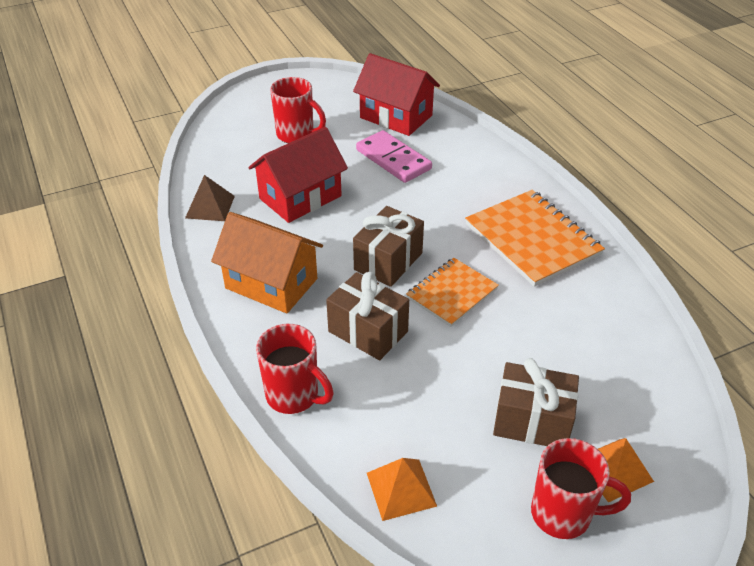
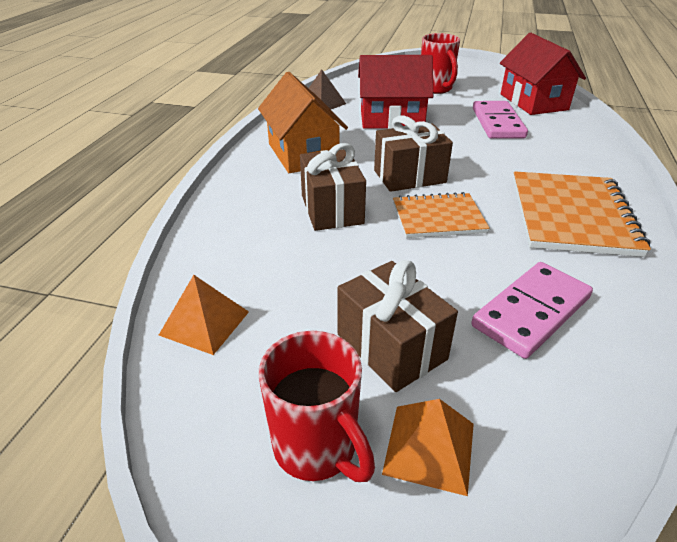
camera: 40 degrees right, 5 degrees down
(294, 396) = (222, 220): red mug -> none
(580, 340) = (531, 312): none -> pink domino

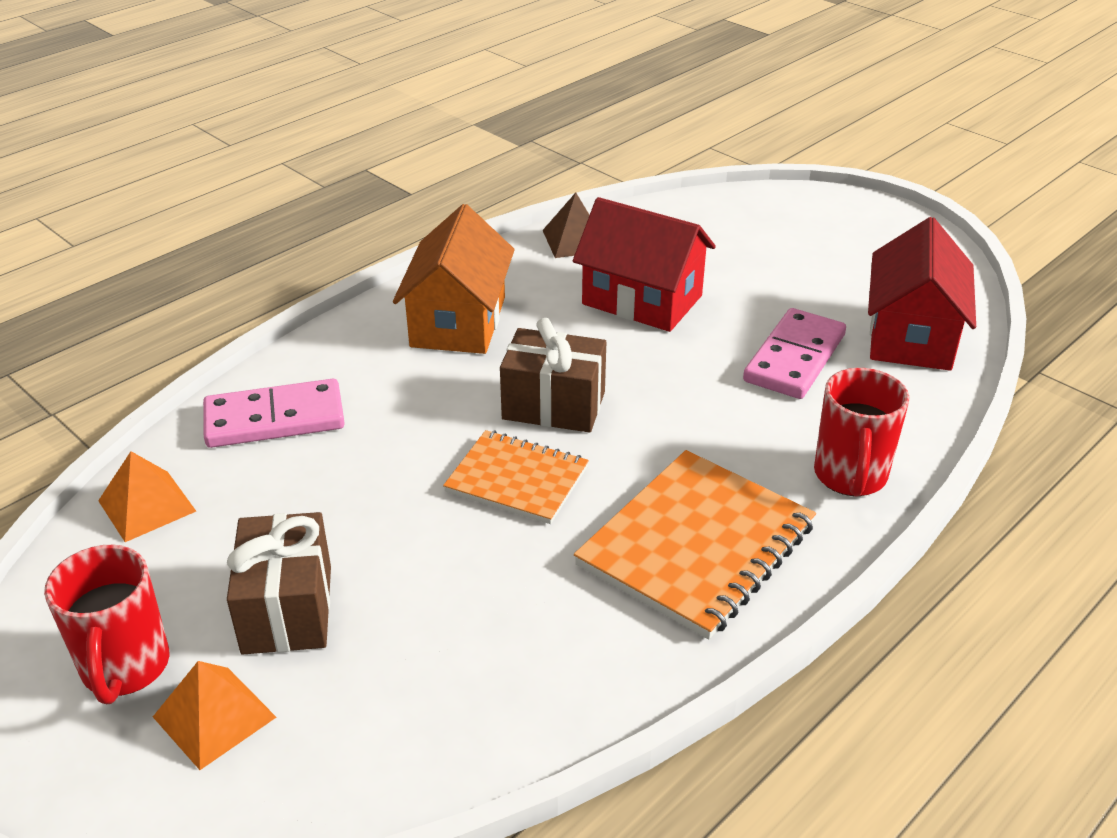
camera: 30 degrees right, 0 degrees up
(332, 209) = (405, 419): brown gift -> none
(436, 89) = (779, 262): red mug -> red mug (850, 477)
(531, 312) = (475, 640): pink domino -> pink domino (274, 419)

